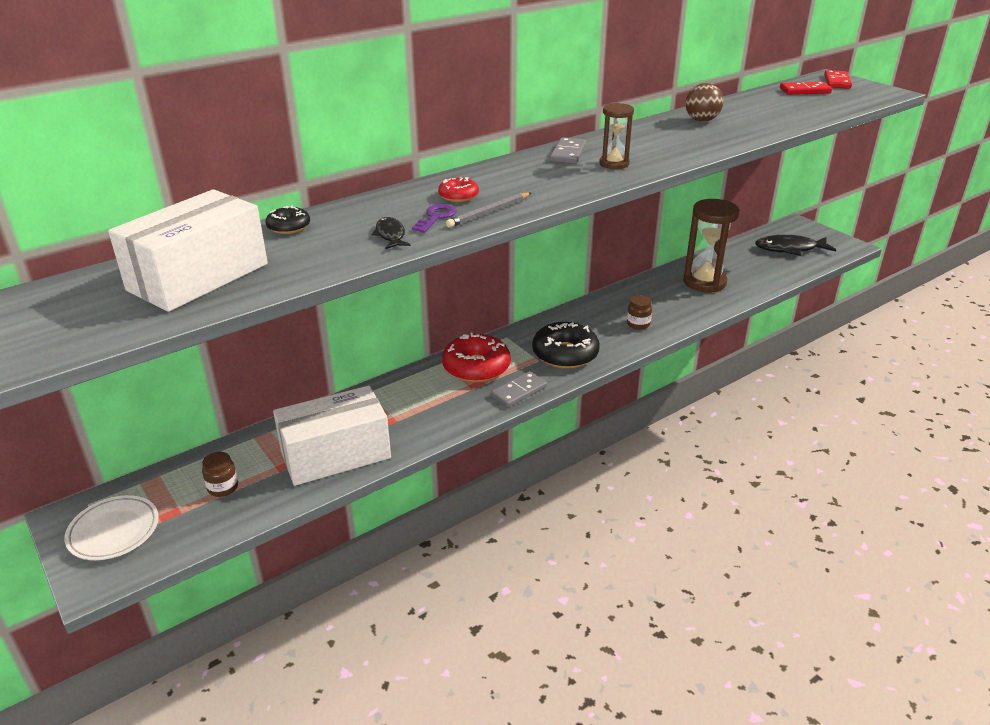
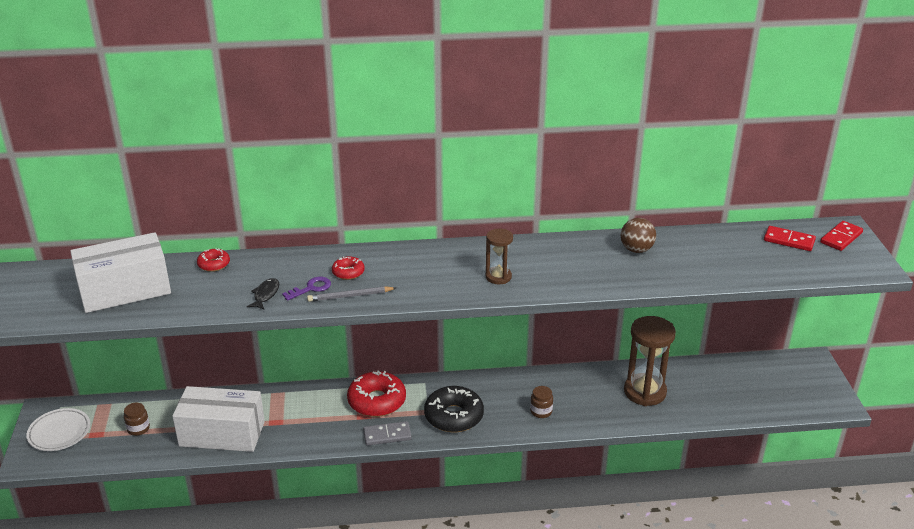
camera: 30 degrees right, 0 degrees up
(289, 227) = (214, 264): black donut -> red donut
(568, 153) = (477, 254): grey domino -> none
(790, 249) = (770, 386): black fish -> none

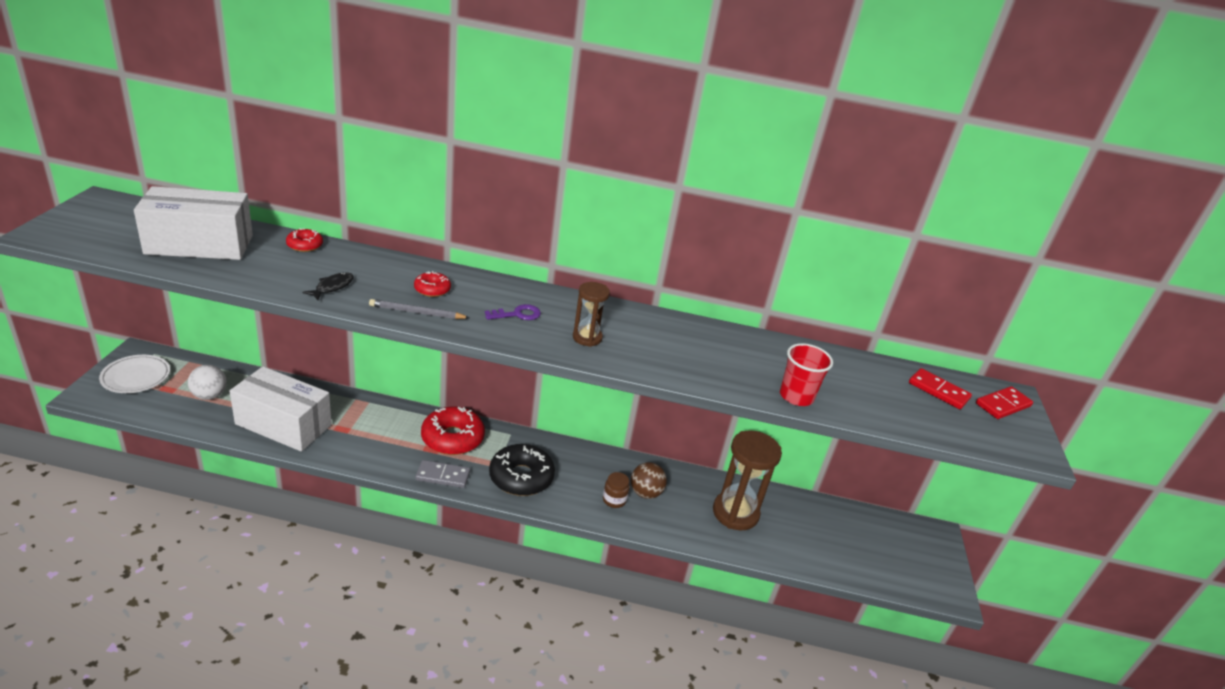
camera: 10 degrees right, 0 degrees up
(138, 428) = (209, 395): brown jar -> white ball
(311, 288) = (383, 294): purple key -> purple key (517, 314)
(636, 250) = (756, 352): brown ball -> brown ball (645, 493)
(684, 277) = (796, 396): none -> red cup

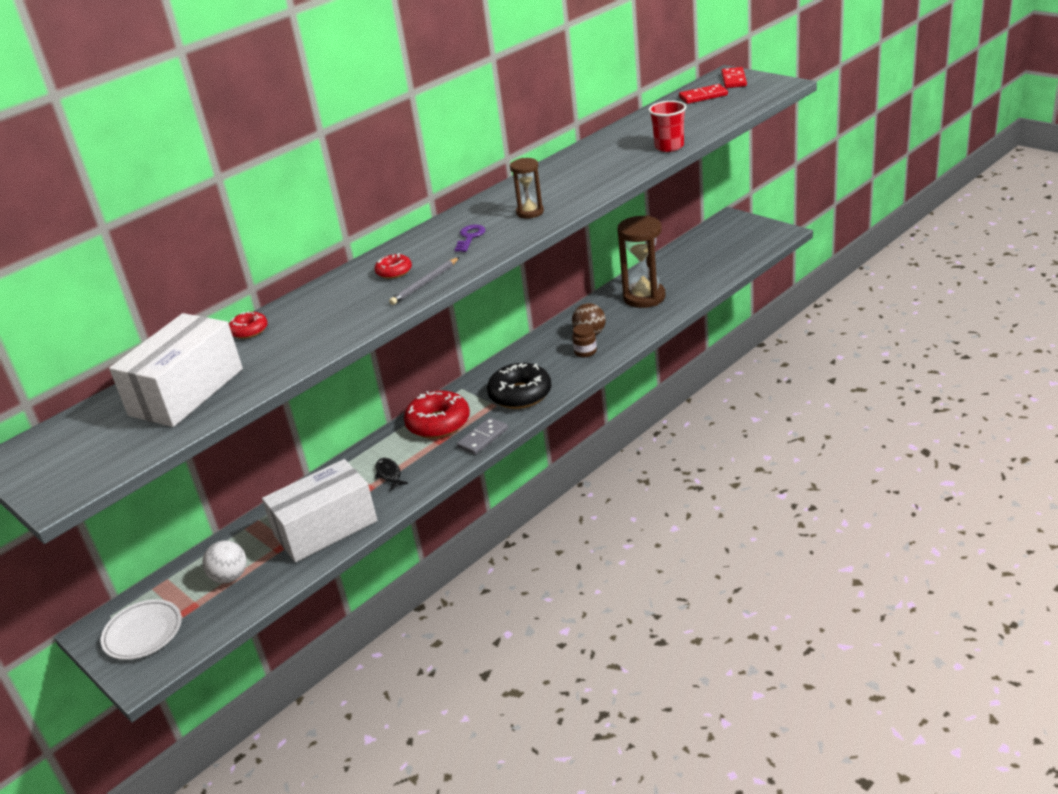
camera: 45 degrees left, 0 degrees up
(332, 287) = (343, 322): black fish -> black fish (389, 474)

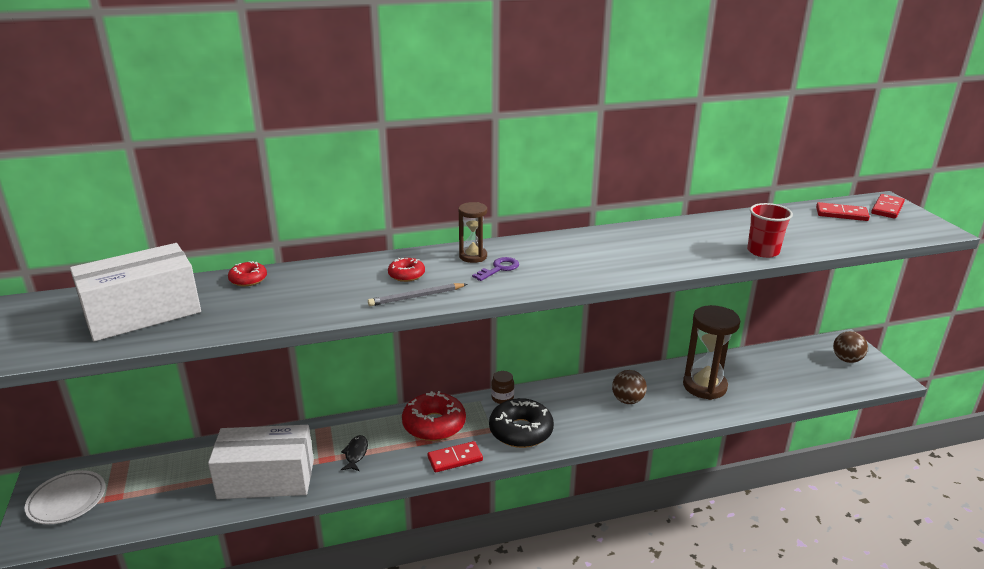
camera: 25 degrees right, 5 degrees down
(230, 577) = (165, 484): white ball -> none
(483, 438) = (455, 459): grey domino -> red domino
(530, 212) = (573, 266): brown hourglass -> brown hourglass (473, 256)
(585, 352) = (609, 416): brown jar -> brown jar (502, 398)
(740, 232) = (846, 359): none -> brown ball

